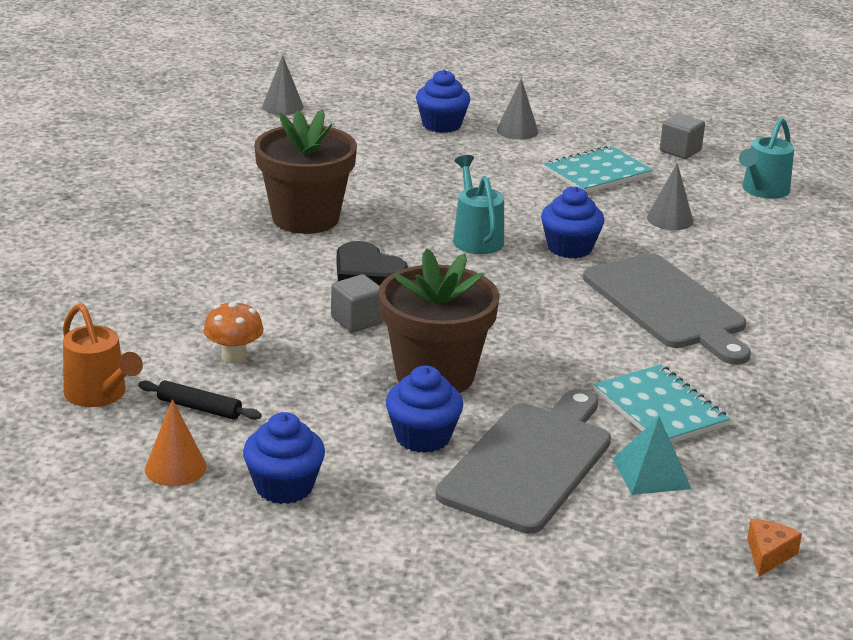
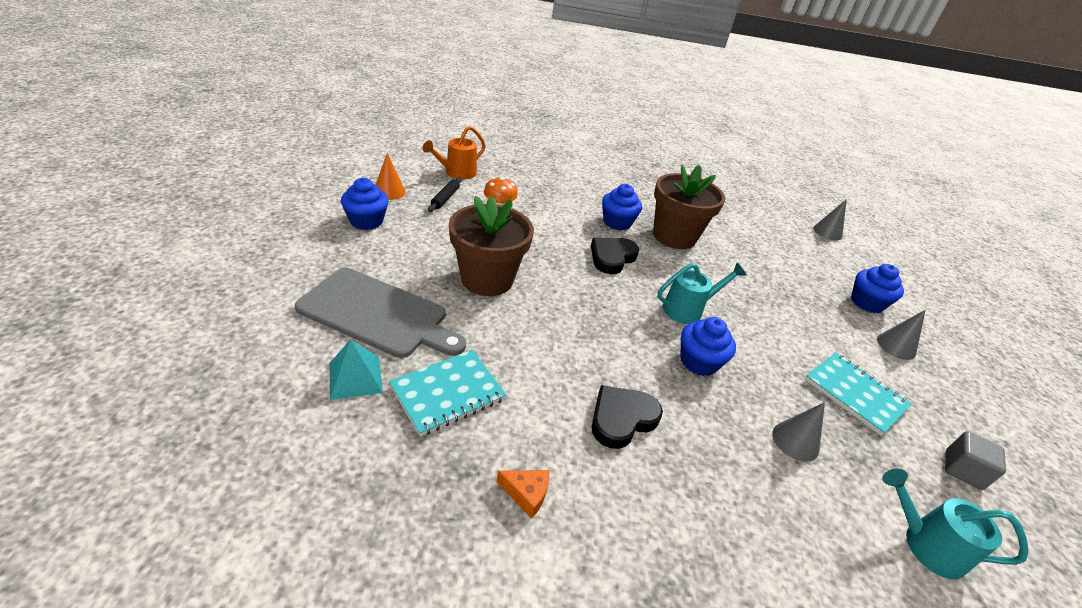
camera: 80 degrees right, 10 degrees up
(357, 320) = (550, 251): grey cube -> none
(422, 437) = (413, 270): blue cupcake -> blue cupcake (617, 222)
(667, 306) = (622, 419): grey cutting board -> black heart
(768, 554) = (224, 439): orange cheese -> orange cheese (526, 494)

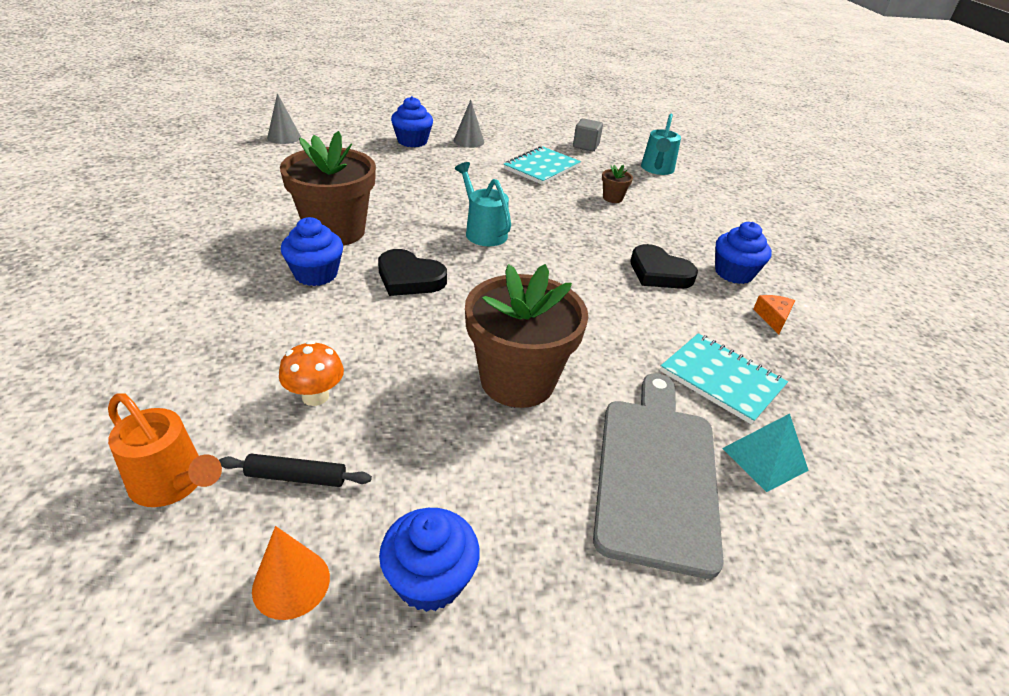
camera: 100 degrees left, 0 degrees up
(698, 362) = (558, 231): blue cupcake -> blue cupcake (734, 273)
(795, 441) = (612, 198): grey cone -> brown flower pot

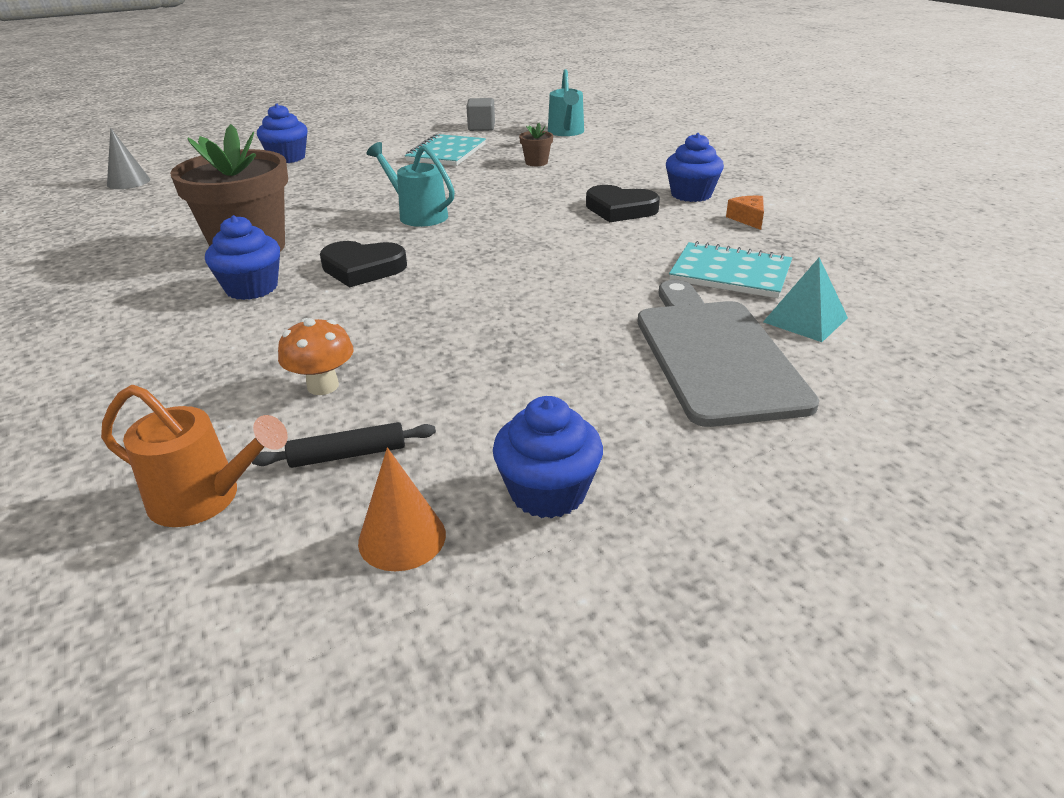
camera: 15 degrees left, 5 degrees down
(468, 141) = (352, 146): grey cone -> none
(517, 380) = (534, 321): brown flower pot -> none

